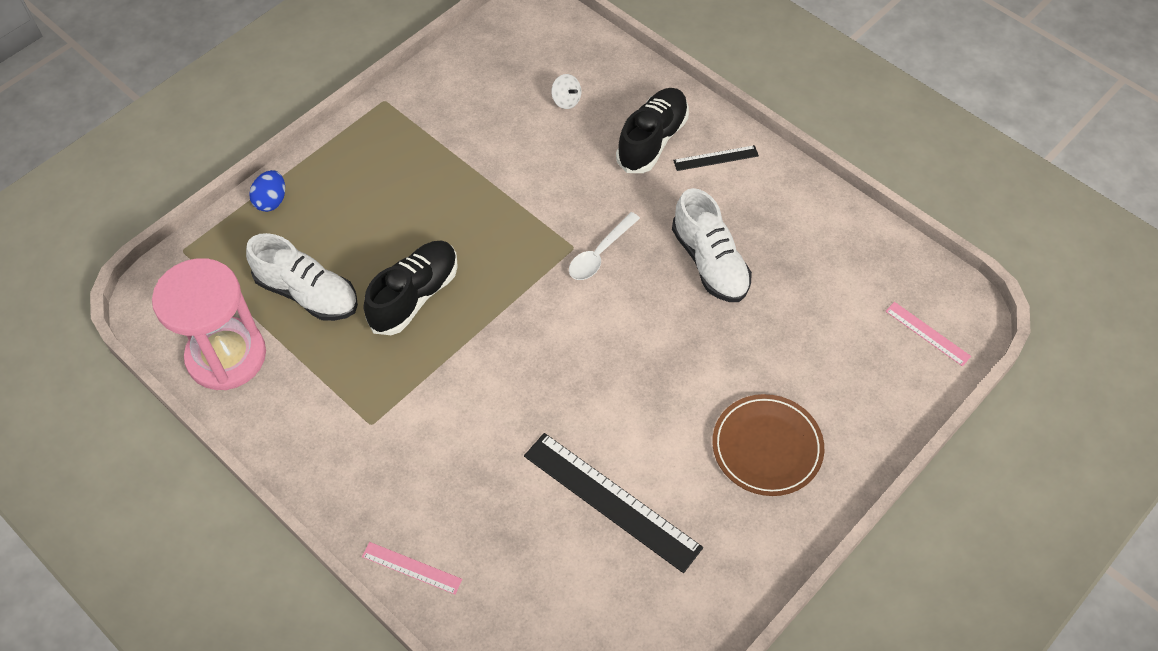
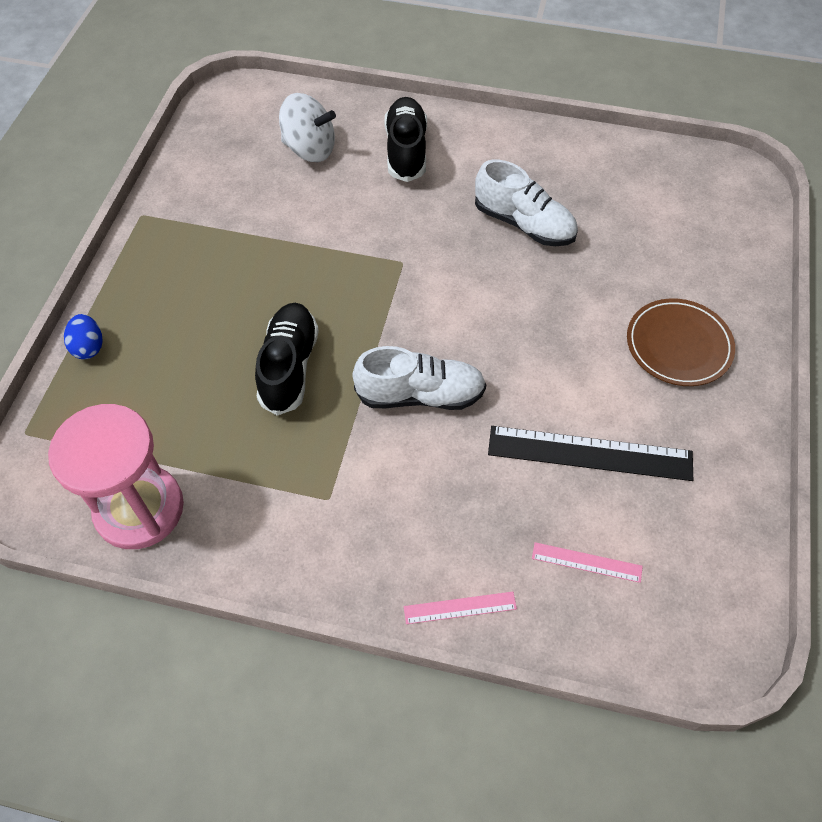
camera: 30 degrees left, 0 degrees up
(307, 293) = (183, 412): white shoe -> white shoe (420, 395)
(566, 100) = (309, 149): white spinning top -> white spinning top, size x2.04
(600, 253) = (428, 257): white spoon -> none
(715, 158) = (468, 143): black ruler -> none
(927, 333) = (727, 202): pink ruler -> pink ruler (586, 562)

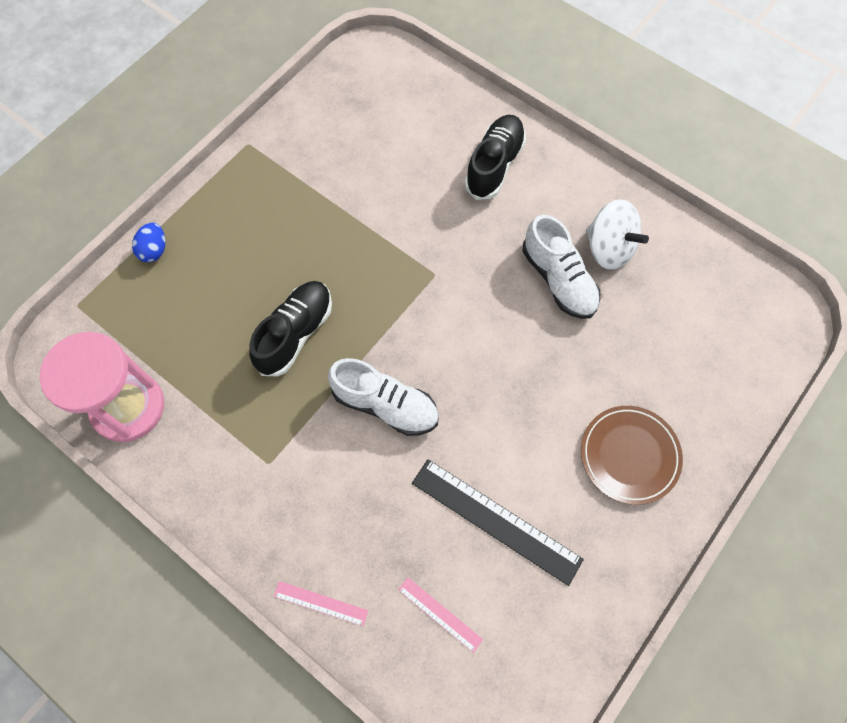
camera: 25 degrees right, 10 degrees up
(309, 149) = (413, 132): white spinning top -> white spinning top (609, 248)

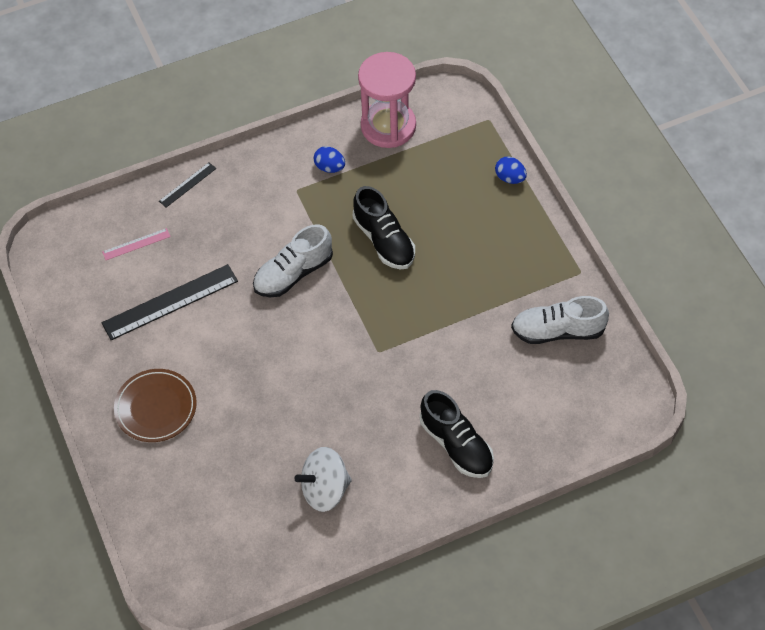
camera: 120 degrees right, 10 degrees down
(218, 442) = (329, 167): none -> blue egg
(320, 603) = (187, 185): pink ruler -> black ruler
(558, 279) = (320, 436): white shoe -> white shoe (558, 331)

